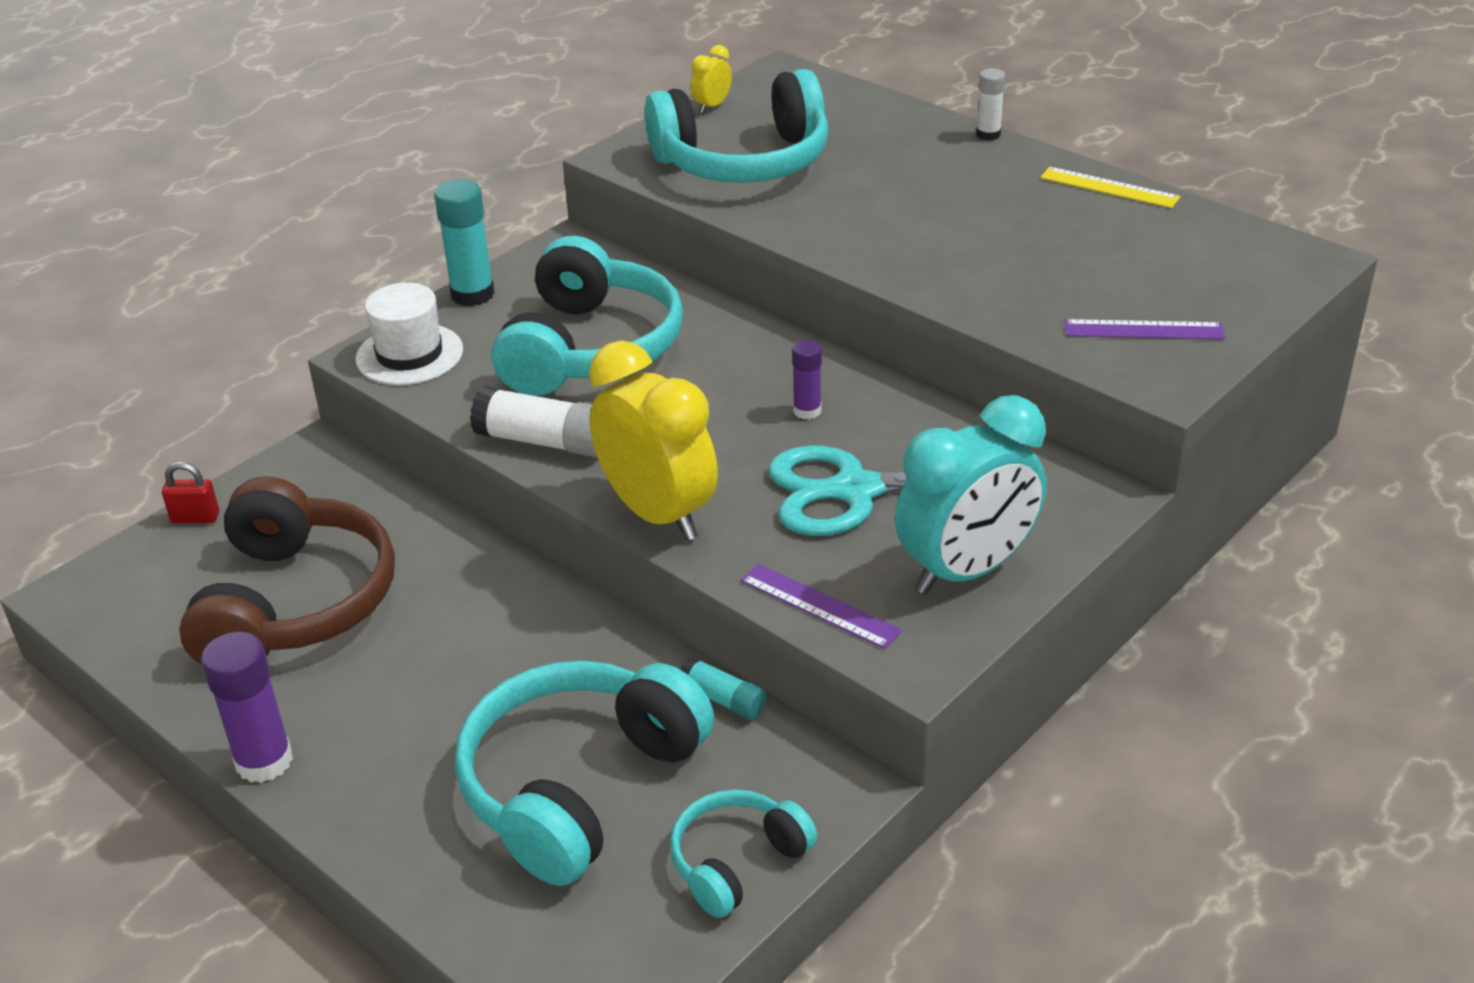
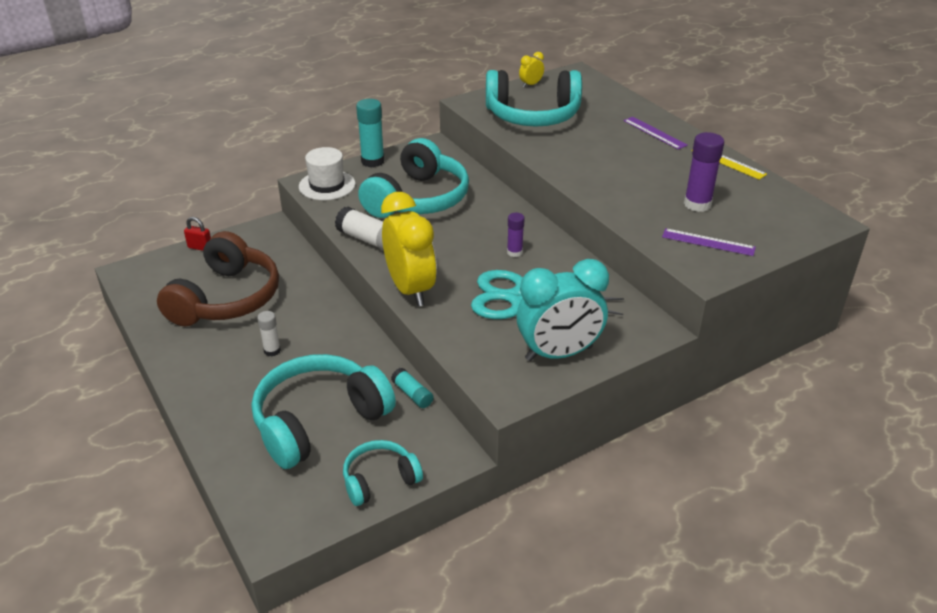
camera: 15 degrees right, 0 degrees up
(264, 761) = (175, 372): purple glue stick -> purple glue stick (697, 204)
(819, 605) = (470, 354): purple ruler -> purple ruler (654, 133)
(988, 134) = (673, 123): white glue stick -> white glue stick (272, 351)

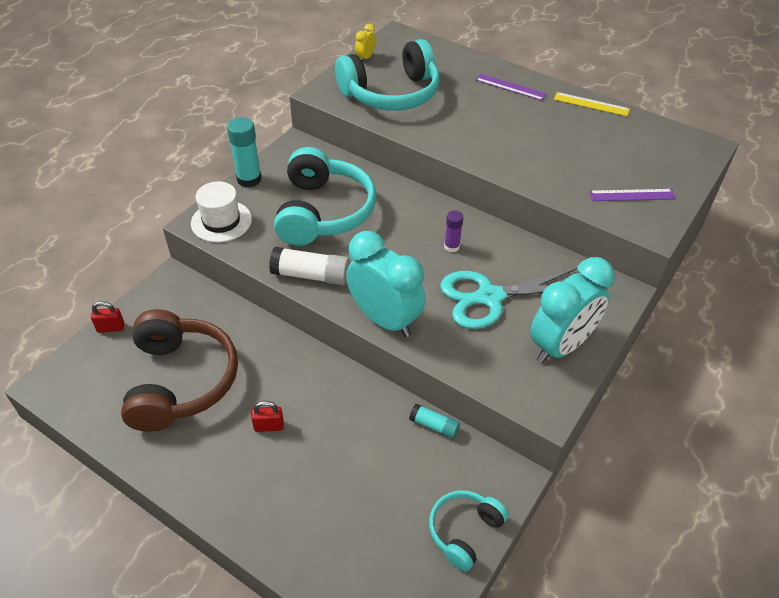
camera: 25 degrees left, 10 degrees up
(272, 351) = (269, 426): white glue stick -> red padlock
(319, 421) = (367, 489): turquoise headphones -> none
(410, 289) = (384, 319): yellow clock -> turquoise clock
(697, 204) = (597, 156): purple glue stick -> none

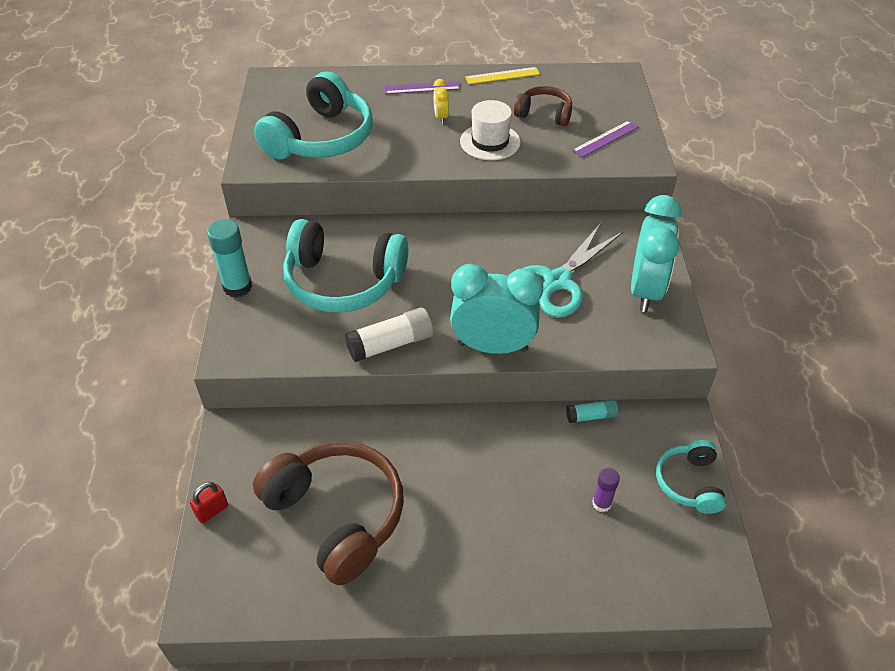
camera: 35 degrees left, 0 degrees up
(221, 221) = (251, 341): white hat -> white hat (490, 142)
(269, 426) = (458, 503): red padlock -> none
(323, 212) = (343, 281): turquoise headphones -> turquoise headphones turned 135 degrees clockwise
(365, 58) = (260, 114): yellow clock -> yellow clock (441, 117)
(451, 246) = (486, 255): purple glue stick -> purple glue stick (601, 503)
(596, 150) = (544, 114): none -> brown headphones

